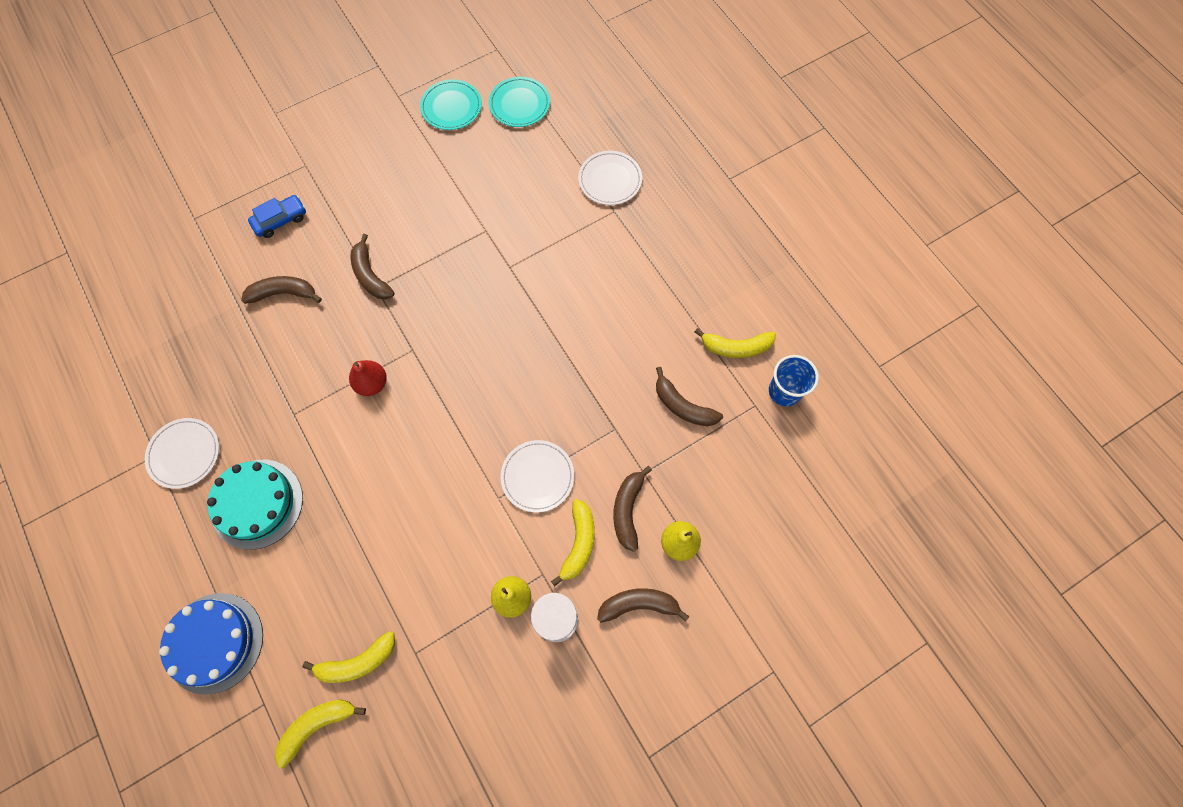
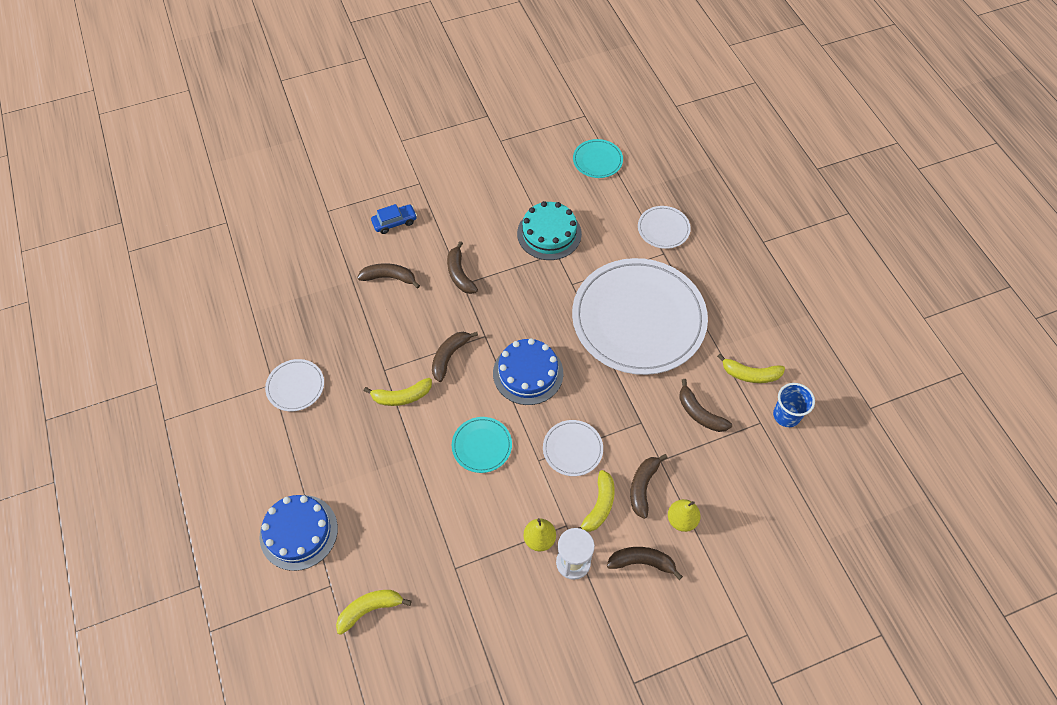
camera: 10 degrees right, 10 degrees down
(257, 503) = (346, 433): turquoise cake -> turquoise cake (549, 233)
(357, 662) = (408, 566): yellow banana -> yellow banana (401, 396)
(372, 384) = (449, 356): red pear -> brown banana
(451, 107) = (542, 155): turquoise plate -> turquoise plate (482, 445)
(471, 389) = (528, 373): none -> blue cake
(595, 298) = (638, 319): none -> white plate

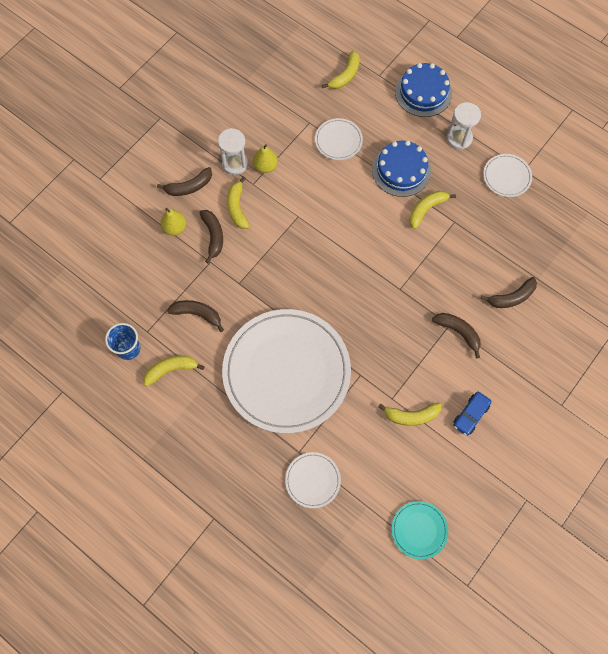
camera: 150 degrees right, 10 degrees up
(307, 453) = (459, 138): none -> white hourglass
(394, 222) = (549, 351): blue car -> blue car (470, 415)
(449, 356) = (414, 257): brown banana -> none
(482, 445) = (344, 205): turquoise plate -> none
(528, 373) = (346, 276): blue cake -> blue cake (401, 170)
(549, 233) = (411, 416): turquoise cake -> yellow banana
(572, 449) = (278, 237): white plate -> white plate (338, 140)

